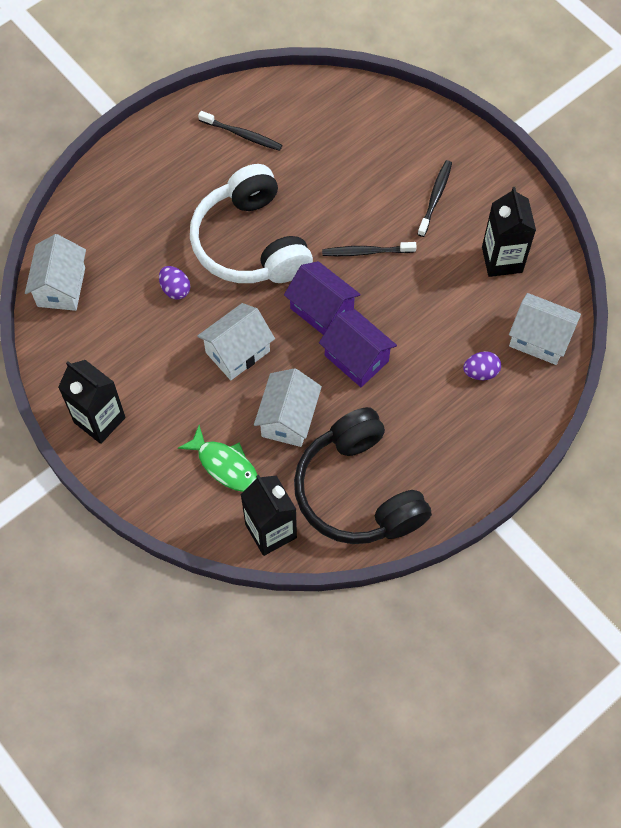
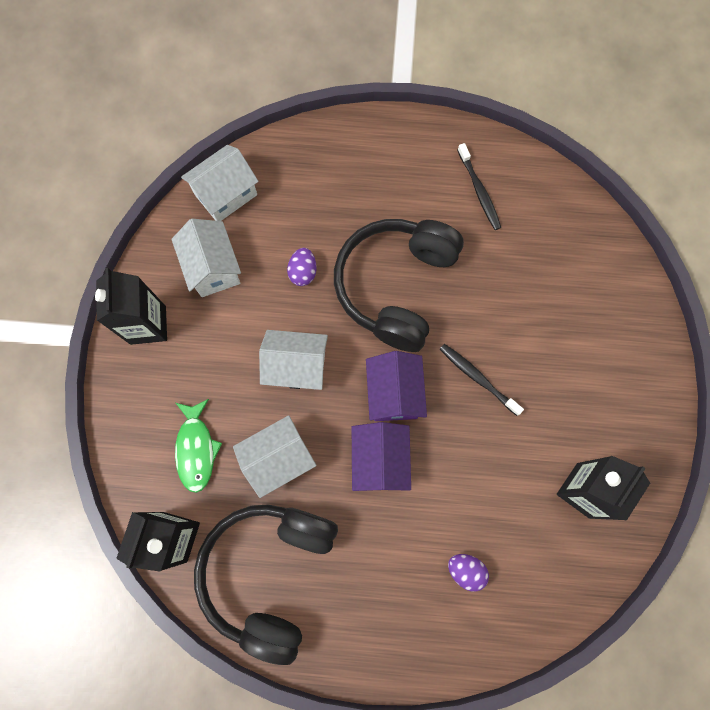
camera: 45 degrees right, 10 degrees up
(250, 243) = (395, 286): white headphones -> black headphones
(435, 197) = (581, 384): black toothbrush -> none
(539, 339) = (543, 590): white house -> white house (213, 268)

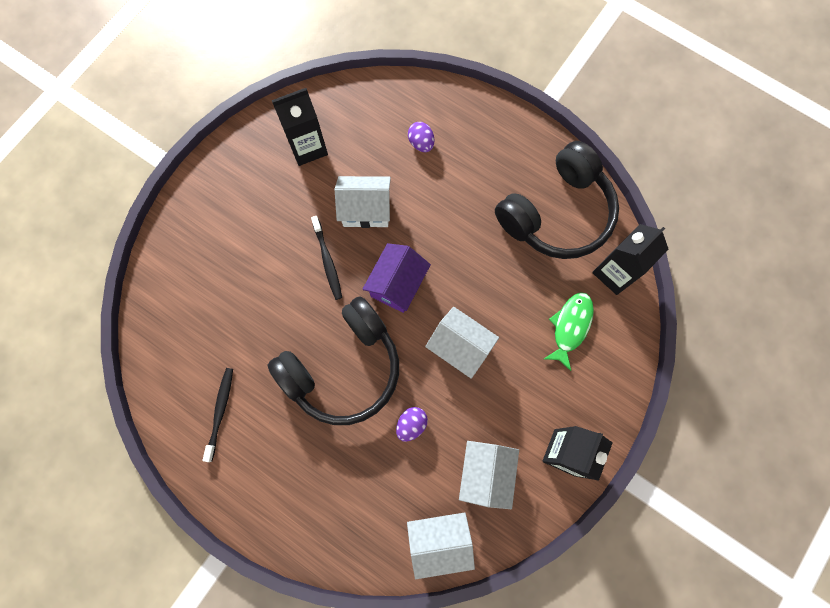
camera: 150 degrees left, 0 degrees up
(278, 458) = (511, 285): white house -> white house (366, 210)
(379, 460) = (437, 243): purple house -> none

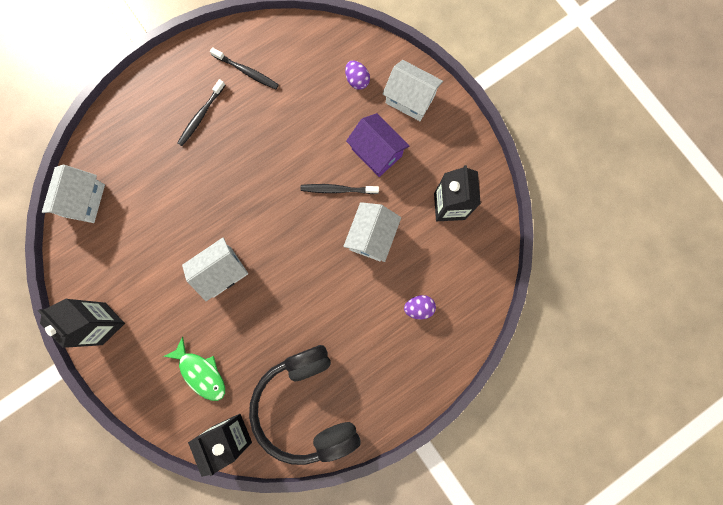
camera: 110 degrees right, 5 degrees up
(291, 443) = (201, 116): none -> black toothbrush
(343, 368) = (243, 173): black headphones -> none
(397, 285) = (295, 240): purple house -> purple house (376, 152)
(411, 424) = (177, 210): purple egg -> purple egg (357, 80)
(485, 473) = (116, 254): white house -> white house (410, 99)

